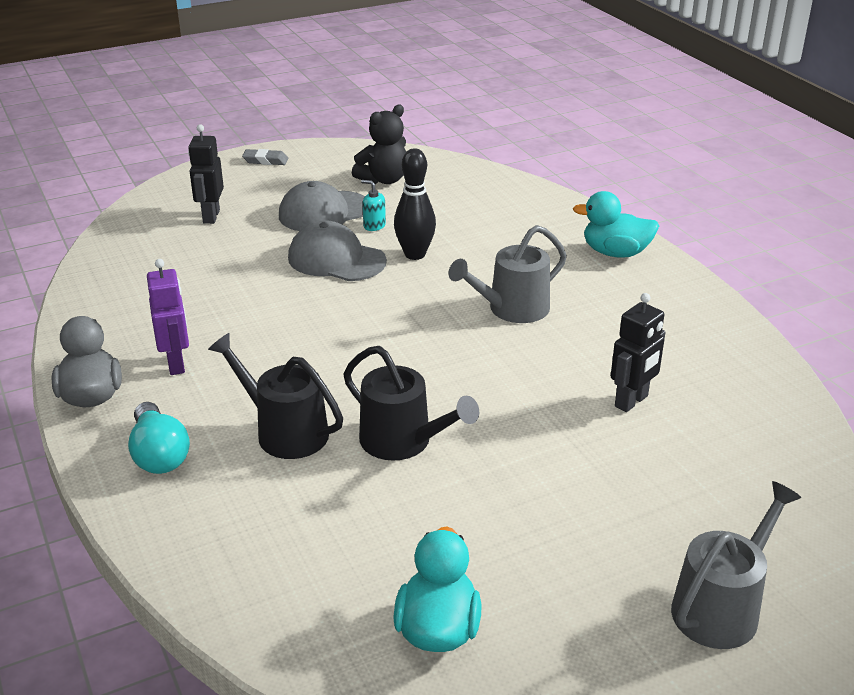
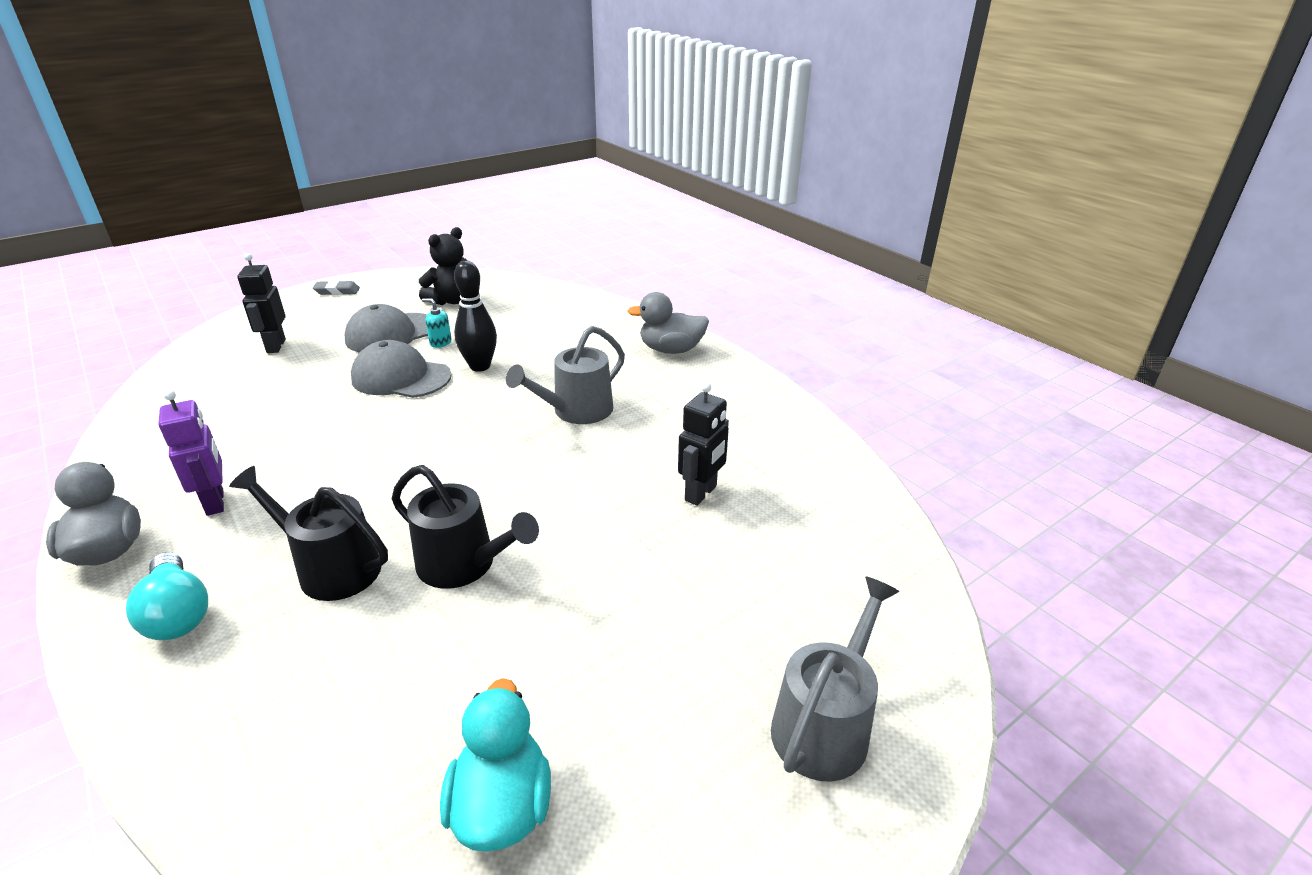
camera: 10 degrees left, 0 degrees up
(615, 253) = (671, 350): turquoise duck -> grey duck

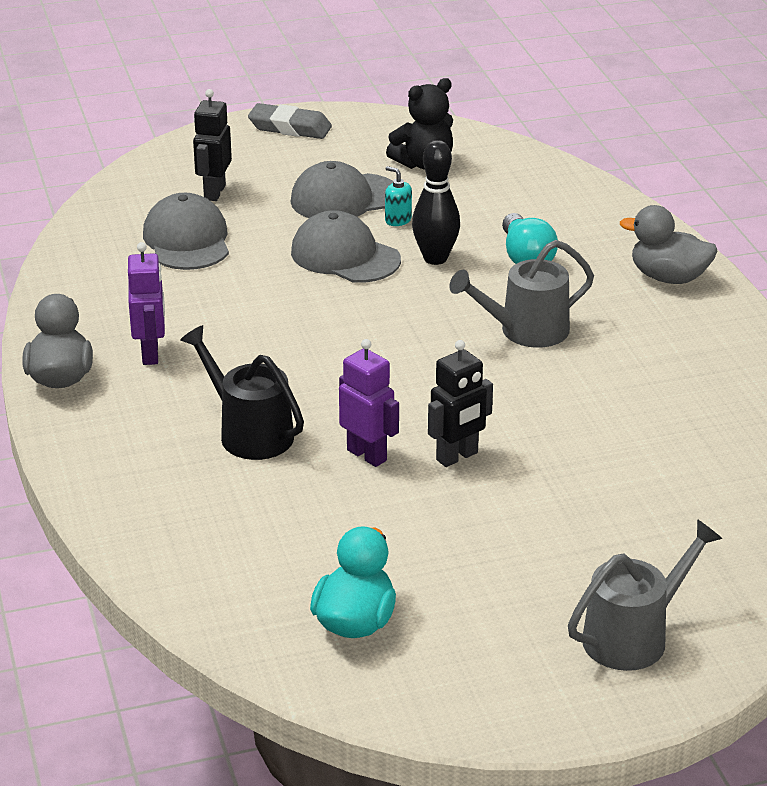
camera: 20 degrees right, 0 degrees up
(177, 613) = (120, 441): turquoise light bulb -> turquoise light bulb (526, 257)
(252, 388) = (187, 240): none -> grey cap
(337, 291) = (290, 127): grey eraser -> grey eraser, size x1.53
(464, 564) = (367, 455): black watering can -> purple robot
(701, 493) = (621, 441): black robot -> black robot (457, 457)

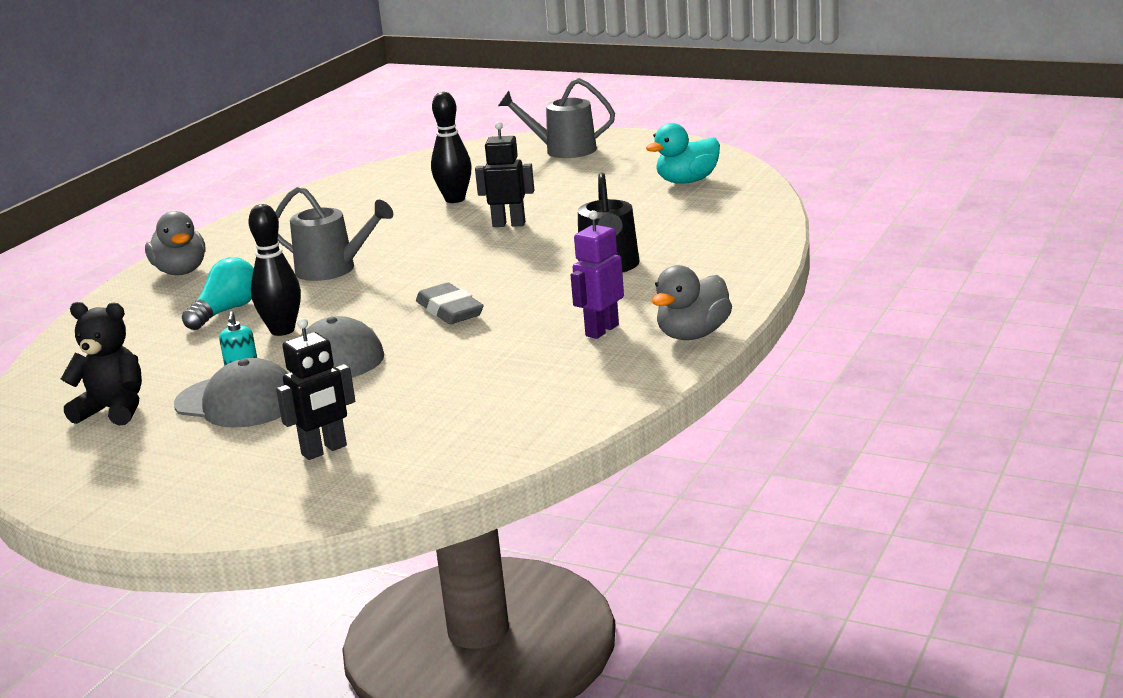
camera: 135 degrees left, 10 degrees down
(187, 240) = (428, 411): grey cap -> none
(290, 127) = (123, 499): grey eraser -> grey eraser (449, 311)
(367, 455) = (558, 238): purple robot -> none
(595, 476) = (455, 199): none -> black bowling pin

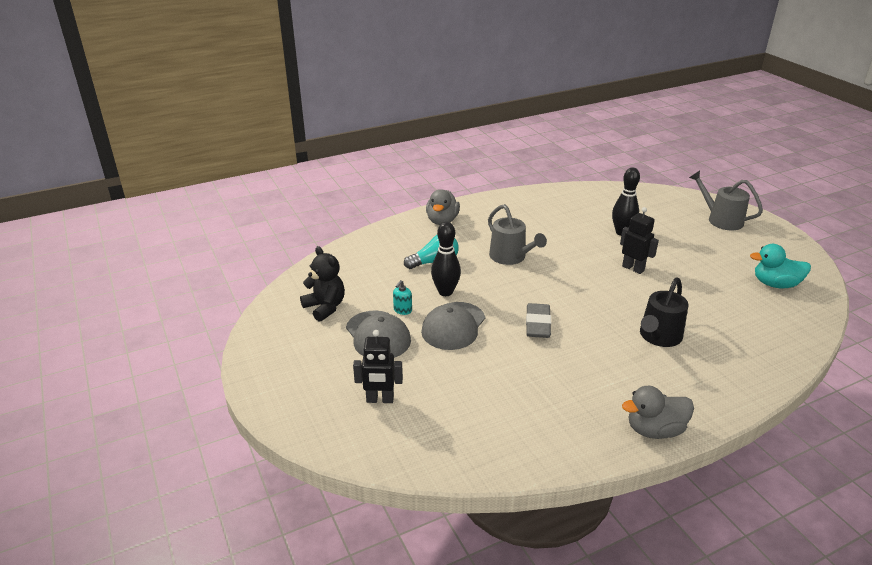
camera: 35 degrees right, 10 degrees up
(601, 330) = (604, 391): purple robot -> none

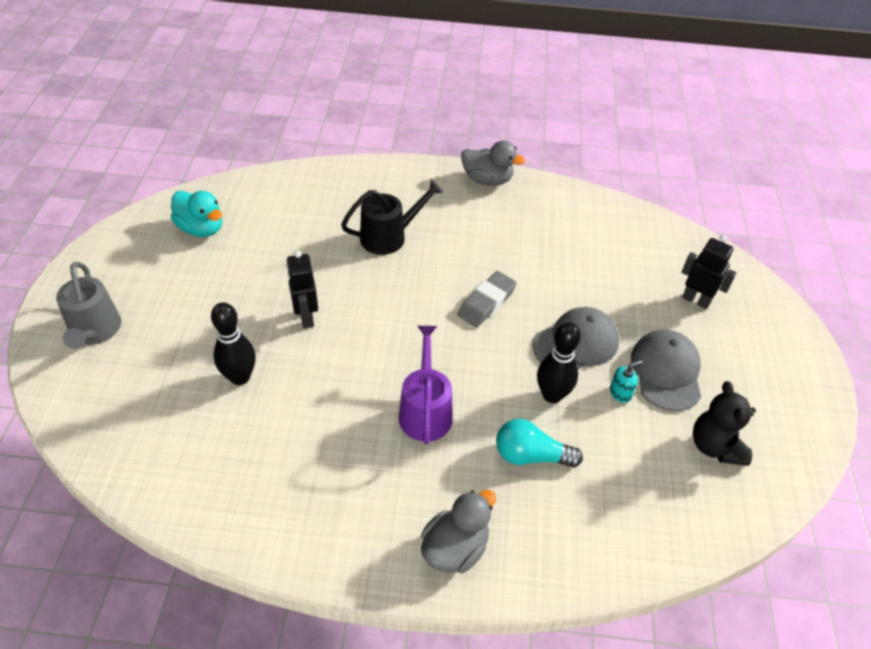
camera: 150 degrees left, 15 degrees up
(510, 257) = (425, 411): grey watering can -> purple watering can

